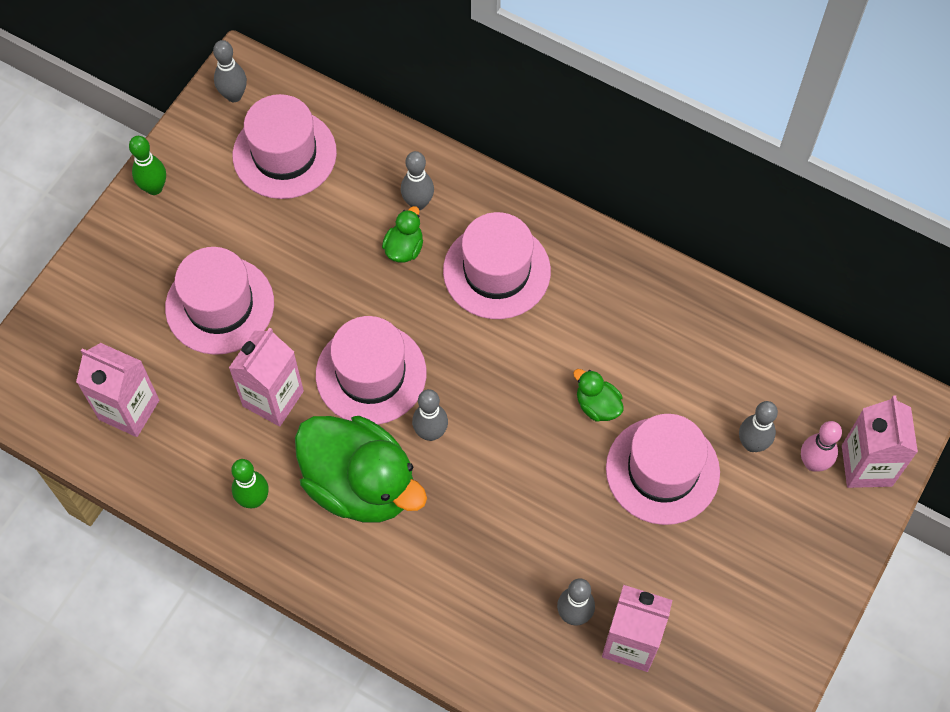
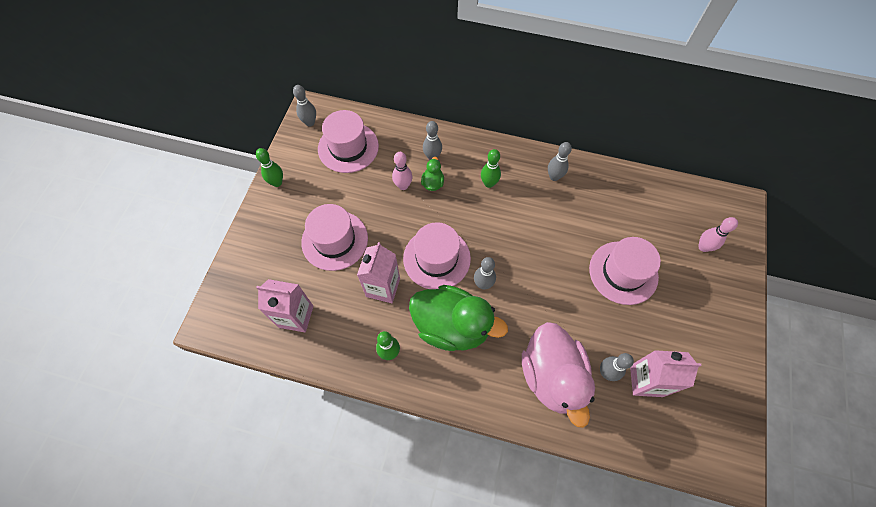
camera: 15 degrees left, 0 degrees up
(354, 241) = (403, 186): none -> pink bowling pin
(488, 598) = (552, 376): none -> pink duck
(496, 271) = (489, 183): pink hat -> green bowling pin
(597, 405) = (572, 244): green duck -> none
(752, 444) = (666, 245): grey bowling pin -> grey bowling pin (554, 177)
(866, 465) = (732, 241): pink carton -> none

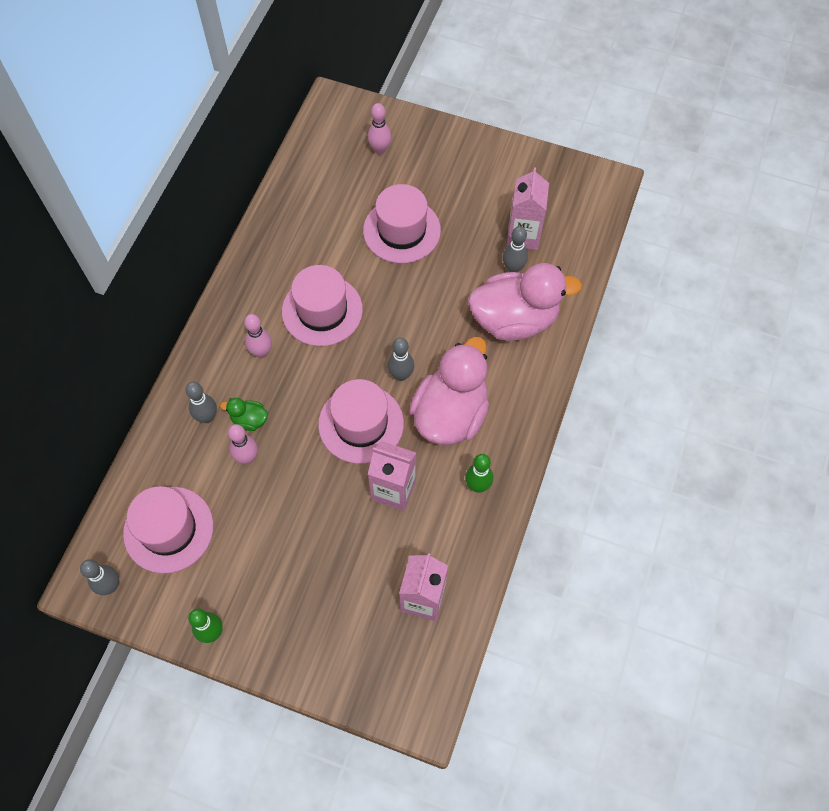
camera: 85 degrees left, 0 degrees up
(335, 240) = (318, 549): pink hat -> pink hat (322, 310)
(452, 326) = (450, 414): green duck -> pink duck
(489, 183) = (261, 352): green bowling pin -> pink bowling pin
(554, 177) = (264, 278): grey bowling pin -> none

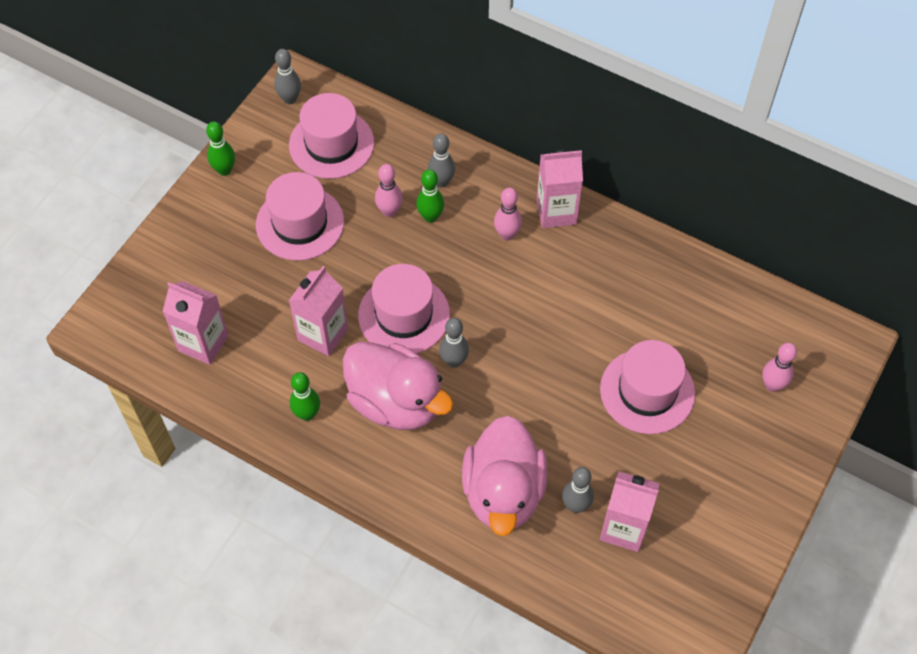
camera: 100 degrees right, 5 degrees down
(231, 316) = (556, 212): none -> pink carton
(249, 420) = (430, 217): green duck -> green bowling pin
(322, 310) = (549, 296): pink hat -> pink hat (300, 223)

